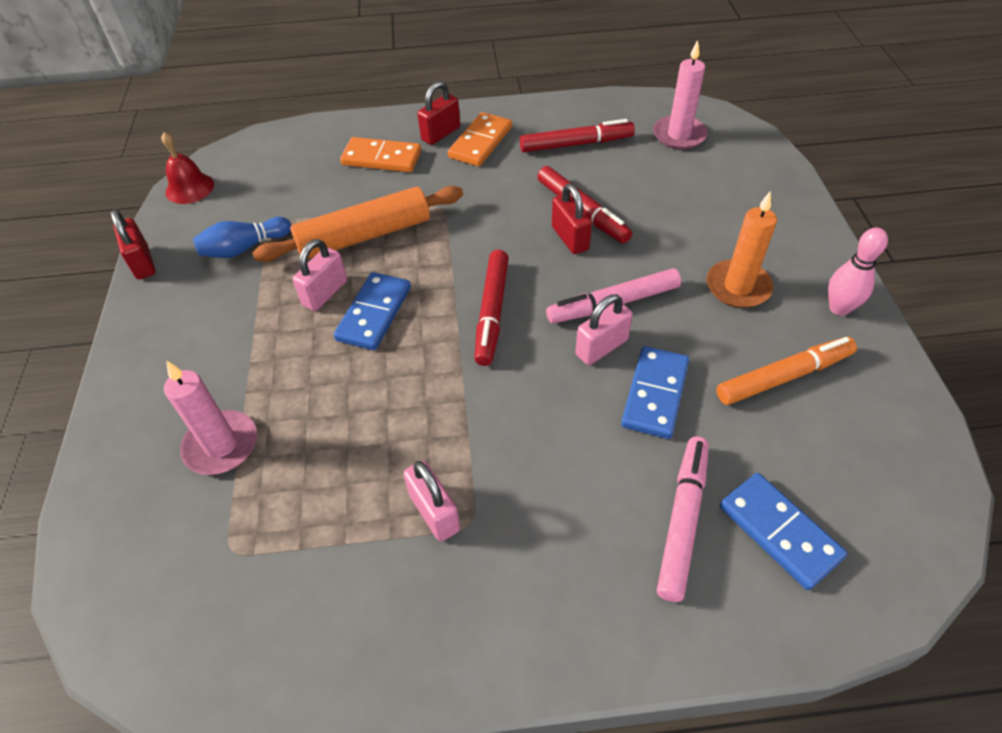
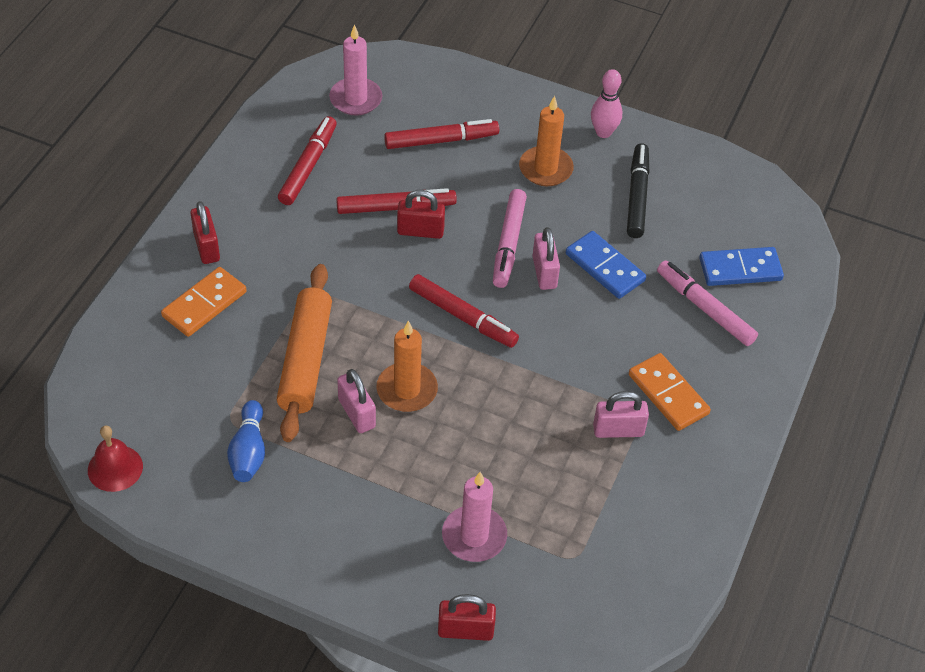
camera: 65 degrees left, 0 degrees up
(143, 263) = (204, 536): red padlock -> red padlock (465, 630)
(374, 314) = (407, 390): blue domino -> orange candle
(480, 142) = (246, 226): orange domino -> orange domino (668, 394)
(691, 202) = (441, 140): none -> red marker
(783, 376) = (637, 196): orange marker -> black marker

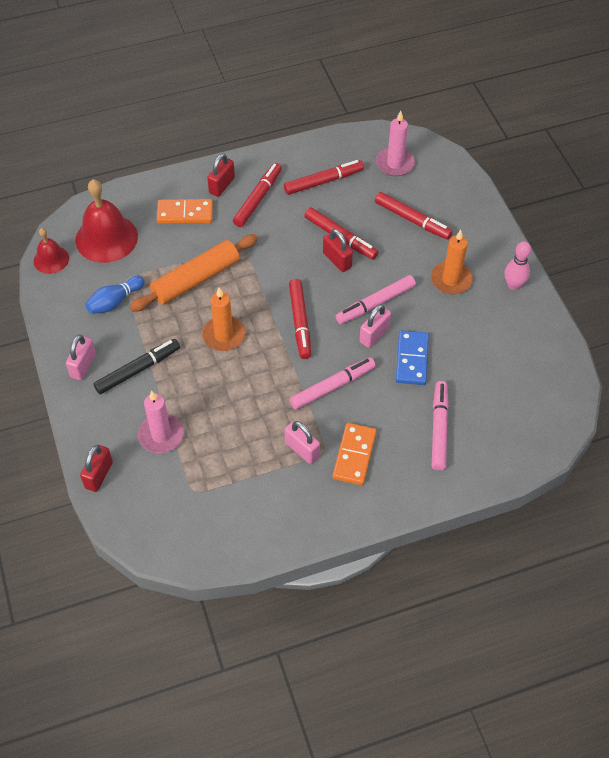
camera: 50 degrees right, 5 degrees up
(150, 396) = (106, 238): none -> red bell
(263, 232) = (258, 198): none -> red marker
(356, 413) = (185, 326): pink padlock -> pink padlock (83, 365)
(465, 630) = (99, 475): red padlock -> red padlock turned 60 degrees clockwise
(570, 350) = (332, 387): none -> pink marker
(637, 196) = (484, 335): black marker -> black marker (138, 370)
(740, 269) = (491, 425): blue domino -> none

